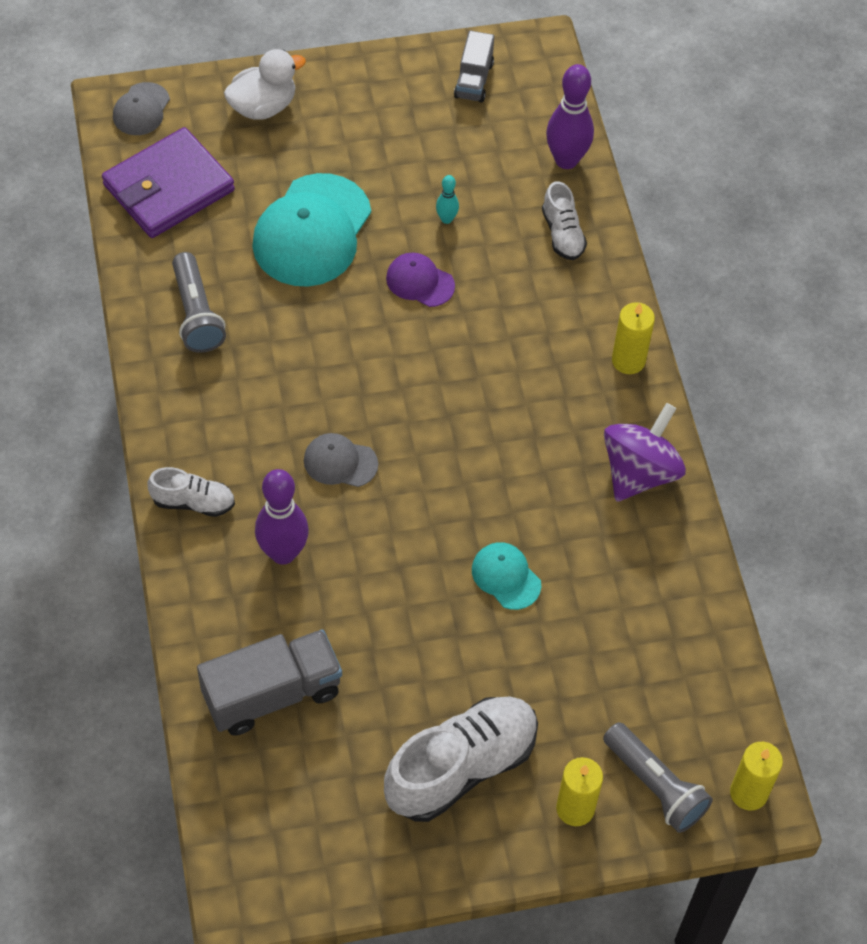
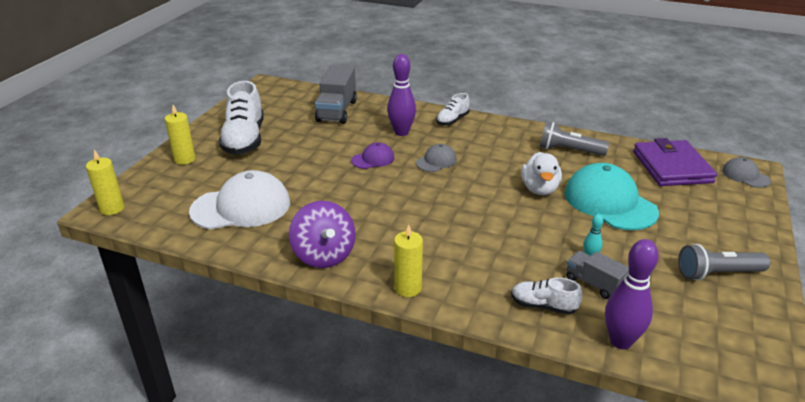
camera: 125 degrees right, 25 degrees down
(263, 106) = (734, 218): white duck -> white duck (539, 189)
(420, 282) = (541, 227): purple cap -> purple cap (373, 159)
(473, 80) = (737, 326): grey truck -> grey truck (594, 284)
(506, 577) = (317, 184): turquoise cap -> none
(623, 632) = (241, 207): none -> white cap
(655, 785) = (159, 184): grey flashlight -> grey flashlight (717, 274)

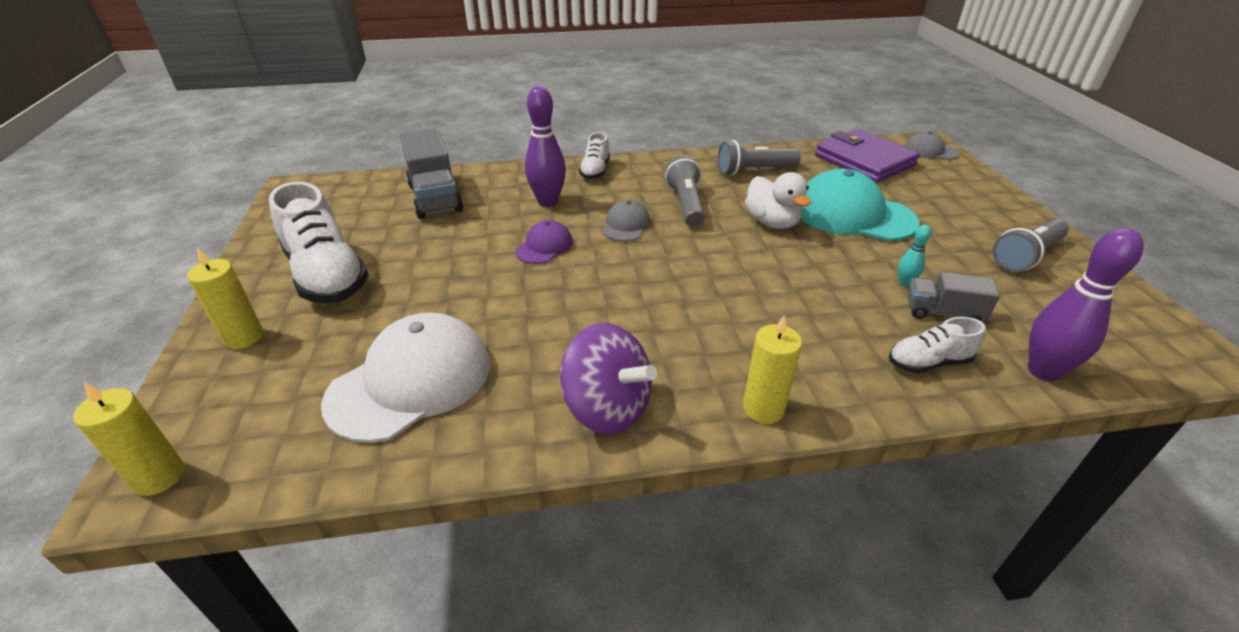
camera: 30 degrees left, 5 degrees up
(491, 159) = (685, 204): none -> grey flashlight

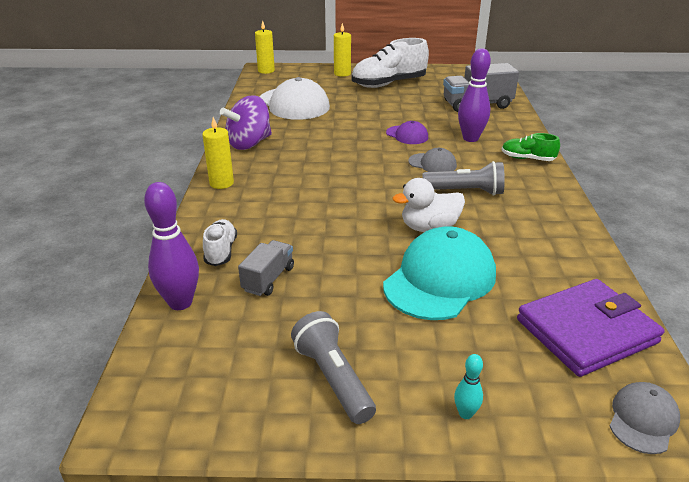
camera: 100 degrees right, 5 degrees down
(595, 171) = (527, 159): white shoe -> green shoe
(754, 171) = (540, 239): grey flashlight -> none
(904, 283) = (315, 273): turquoise bowling pin -> turquoise bowling pin (465, 413)

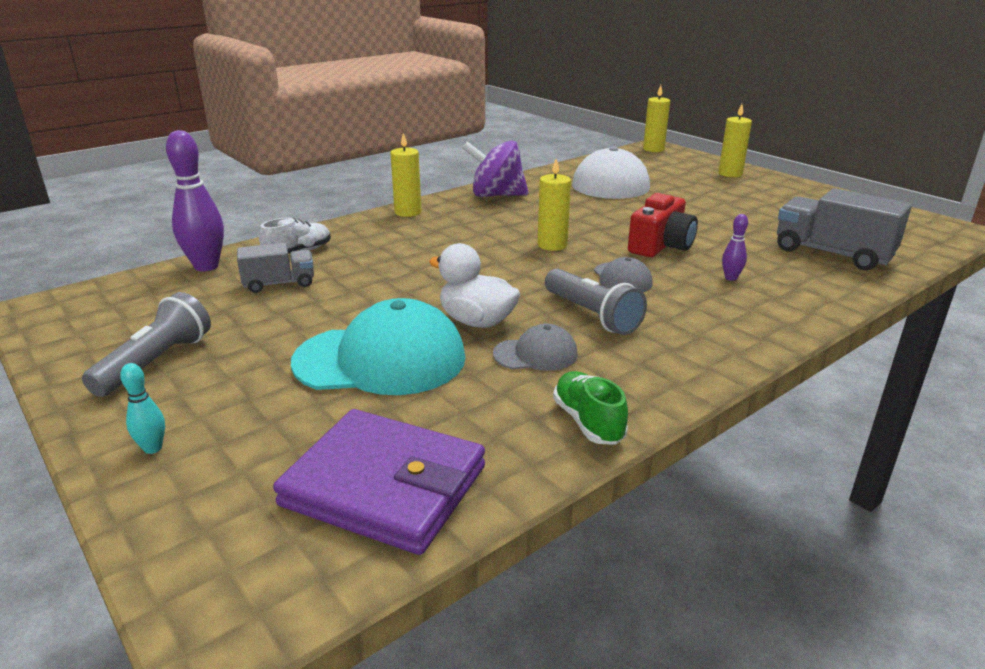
camera: 50 degrees right, 5 degrees down
(358, 162) = (552, 245): none -> yellow candle
(388, 84) = (763, 198): white shoe -> none
(407, 135) = (661, 246): purple cap -> red camera
(470, 138) = (730, 278): purple bowling pin -> purple bowling pin, size x0.48
(527, 159) = (755, 326): green shoe -> green shoe (588, 422)
(643, 419) = (231, 582): grey cap -> grey cap (536, 354)

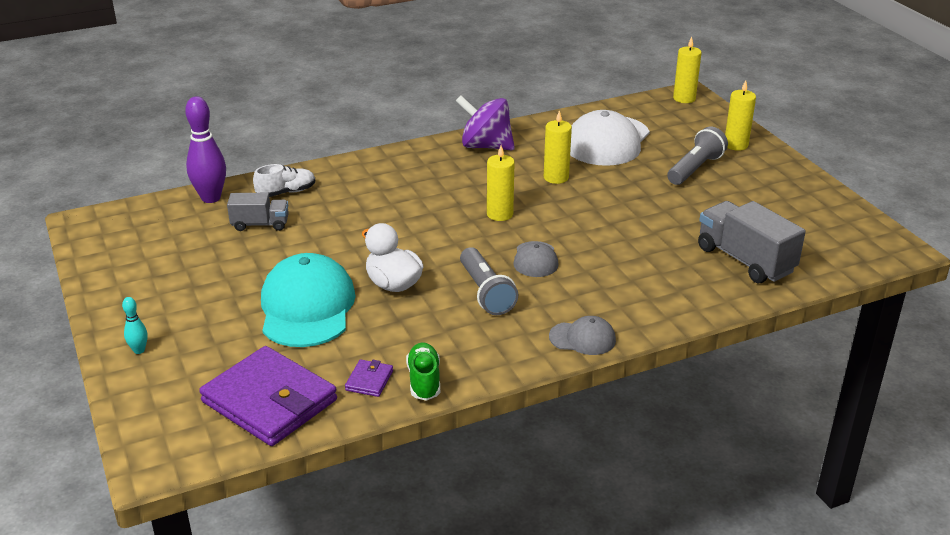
camera: 15 degrees right, 5 degrees up
(156, 362) = (154, 284): grey flashlight -> grey flashlight (695, 168)
(380, 359) = (307, 307): turquoise cap -> turquoise cap turned 105 degrees counterclockwise
(408, 212) = (395, 157): yellow candle -> yellow candle (556, 177)
(514, 433) = (369, 380): none -> purple wallet
(536, 354) = (420, 321): grey cap -> grey cap (582, 338)
(661, 246) = (595, 228): red camera -> none
(730, 278) = (629, 273): purple bowling pin -> none

